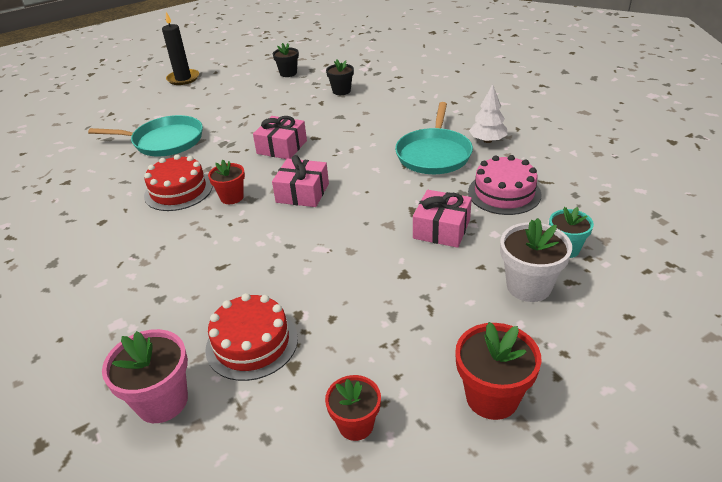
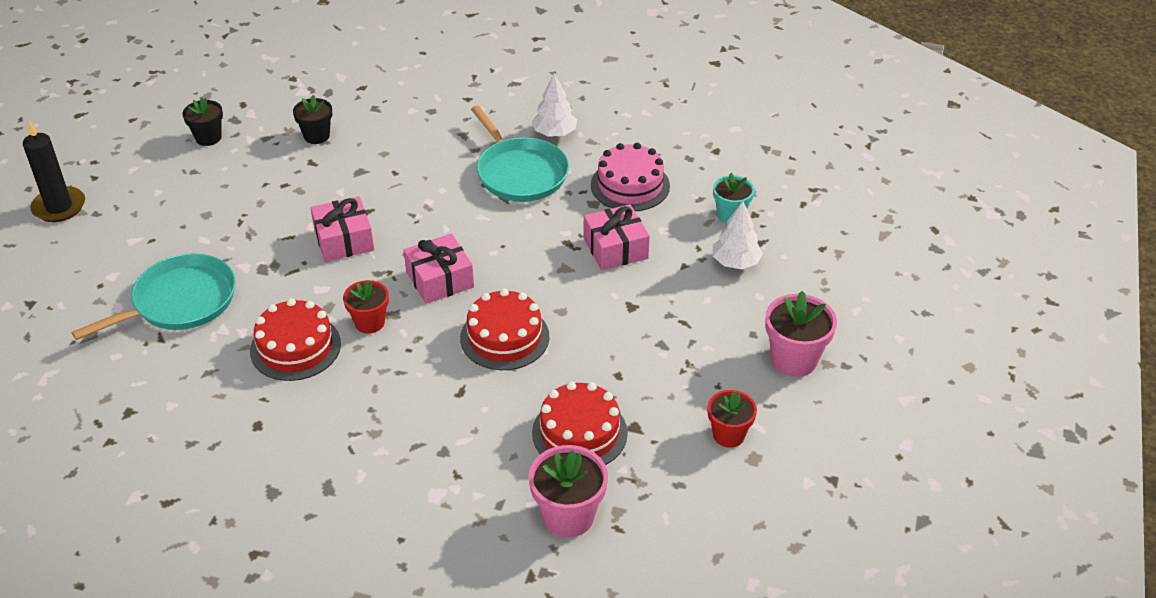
camera: 45 degrees left, 5 degrees up
(292, 247) = (504, 337): none -> red cake
(492, 397) = (794, 359): red flower pot -> pink flower pot
(528, 286) = (735, 262): white flower pot -> white tree

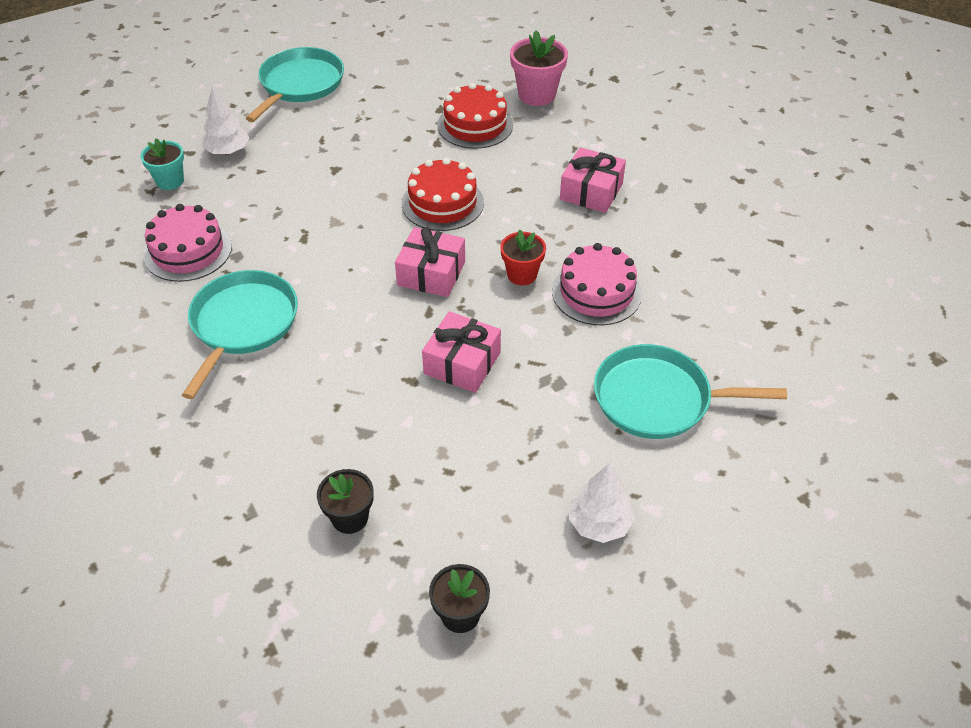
camera: 135 degrees left, 5 degrees up
(59, 207) = (707, 627): black candle -> none
(295, 347) = (596, 292): red cake -> pink cake
(554, 133) = (155, 343): white tree -> white tree (599, 523)
(615, 248) = (280, 211): pink gift -> pink gift (591, 191)
(728, 435) = (397, 76): red flower pot -> none
(794, 359) = (300, 85): pink flower pot -> turquoise pan

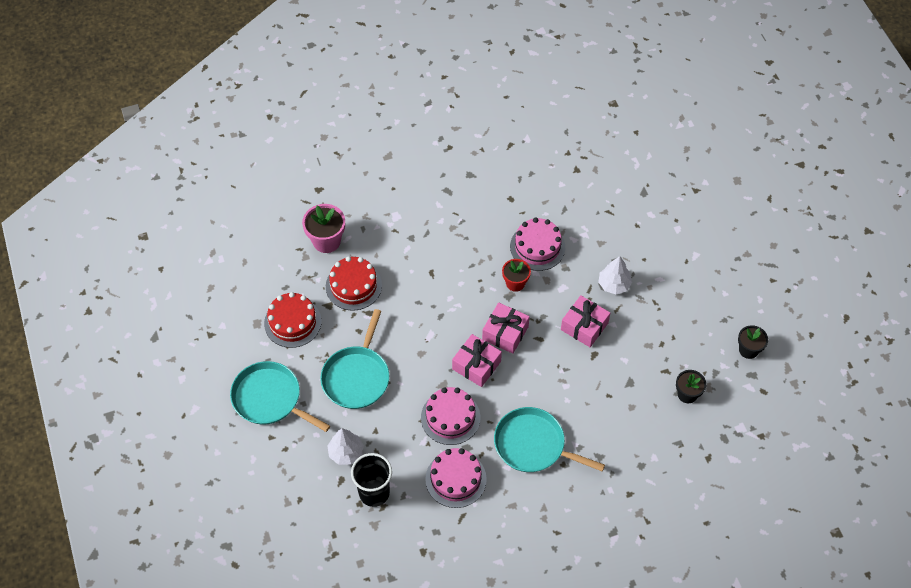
camera: 80 degrees left, 10 degrees up
(170, 181) = (374, 493): turquoise flower pot -> black cup
(284, 234) = (450, 417): none -> pink cake
(442, 203) = (437, 318): red cake -> red cake (292, 322)
(591, 191) = (443, 230): pink gift -> pink gift (476, 365)
(599, 523) = (702, 280): white tree -> white tree (614, 284)
(658, 399) = (624, 235): turquoise pan -> turquoise pan (357, 377)

